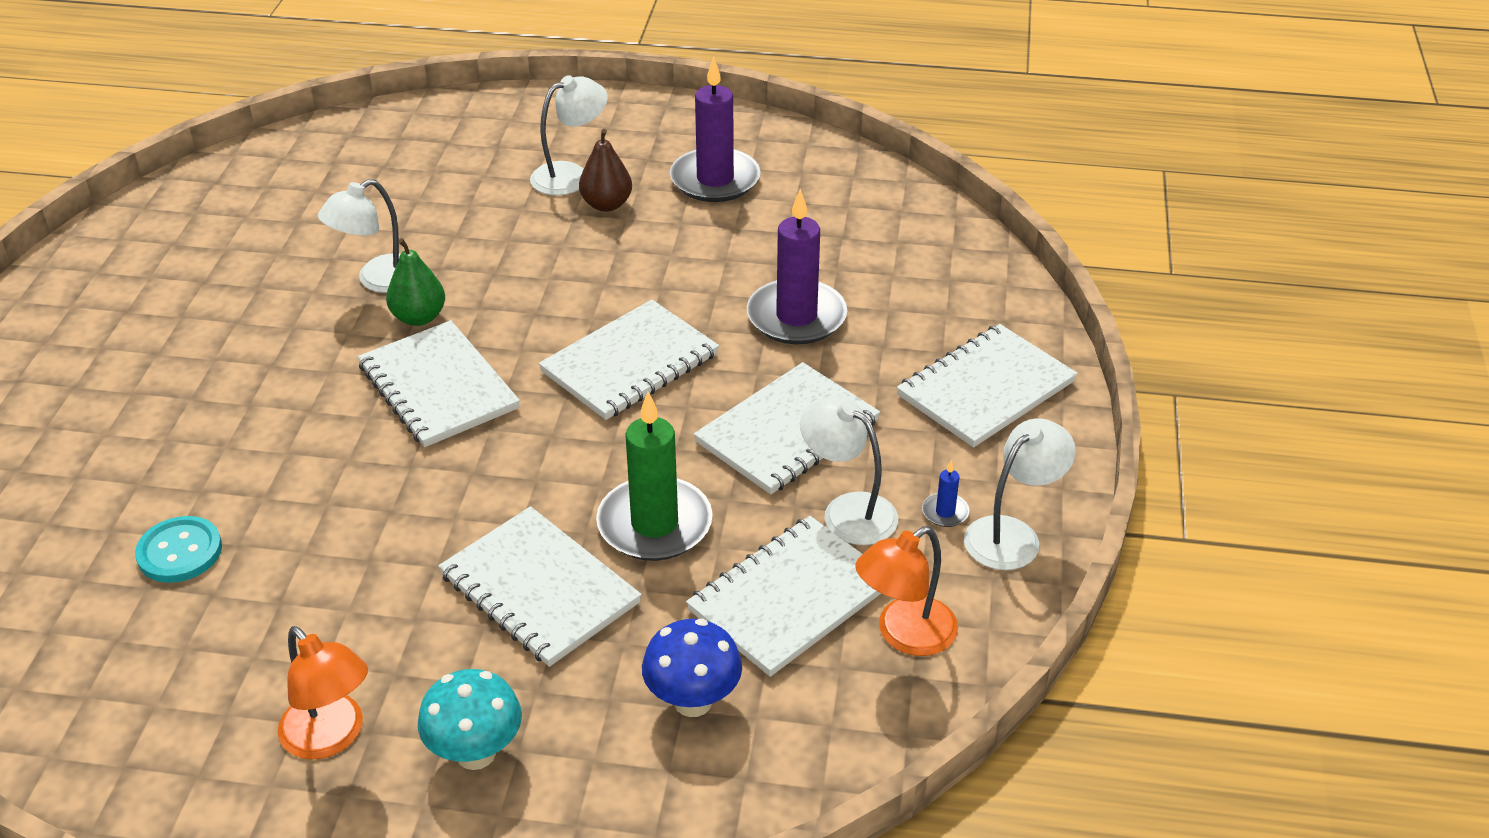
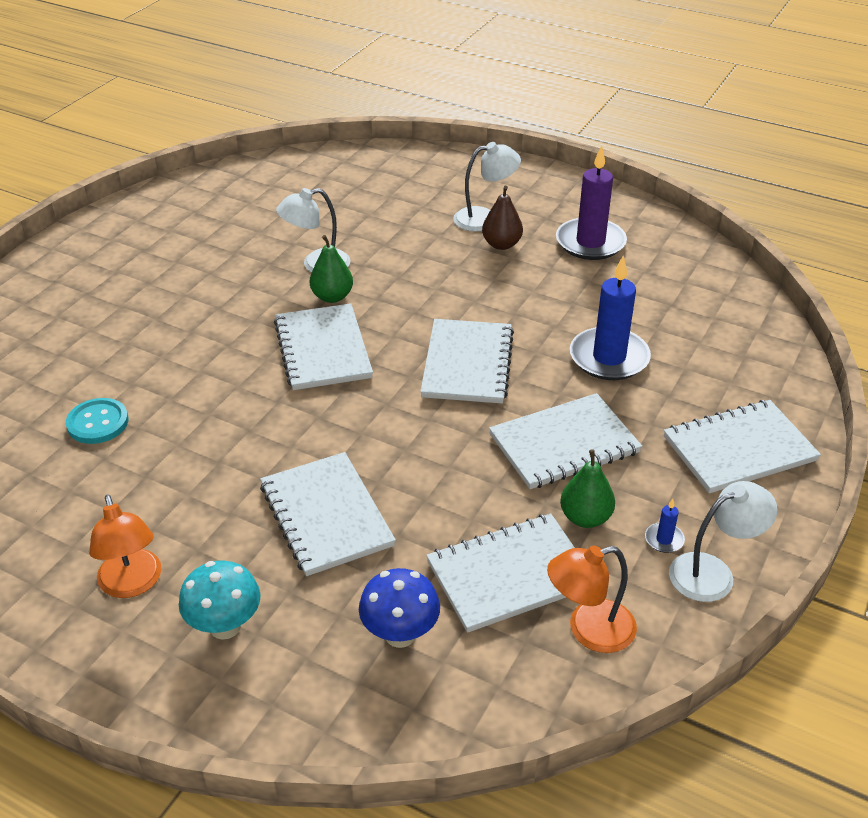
camera: 20 degrees right, 0 degrees up
(630, 363) = (467, 364): white notebook -> white notebook turned 60 degrees counterclockwise
(654, 524) = (432, 489): green candle -> none
(796, 317) = (609, 358): purple candle -> blue candle
(848, 511) = (585, 518): white lamp -> green pear

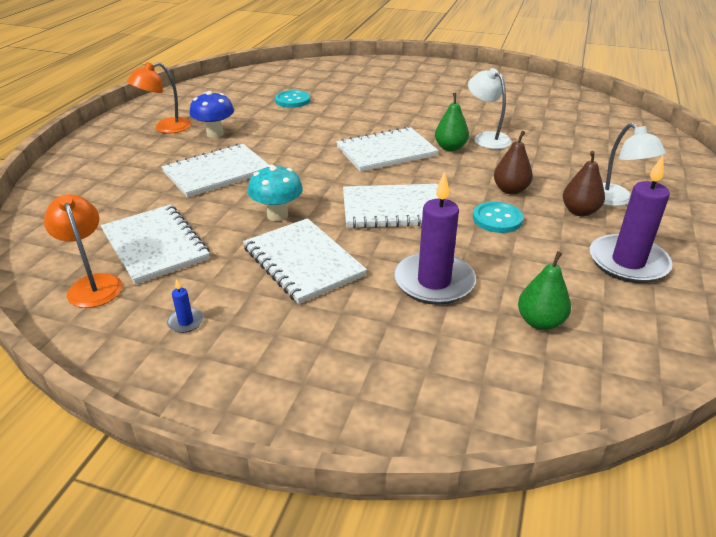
camera: 80 degrees right, 5 degrees down
(225, 626) = (129, 155): turquoise mushroom -> turquoise mushroom (277, 215)
(400, 634) = (109, 208): blue mushroom -> blue mushroom (215, 134)
(448, 276) = (510, 190): none -> brown pear
(504, 297) = (497, 219): none -> turquoise button
(585, 518) = (213, 277): green pear -> green pear (540, 322)
(609, 358) = (434, 282): blue candle -> purple candle
(713, 572) = (142, 353): white lamp -> none
(739, 449) = (315, 374): white notebook -> none

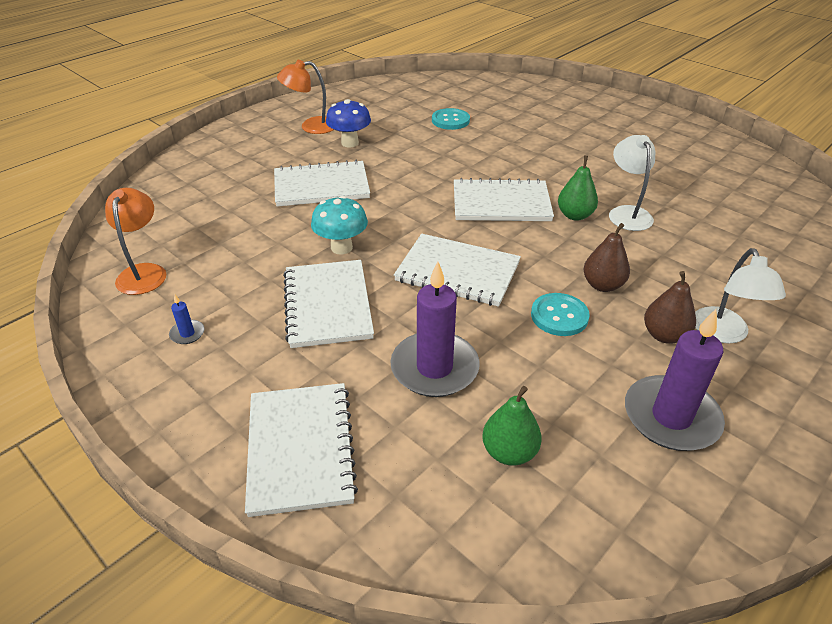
camera: 25 degrees right, 5 degrees up
(155, 245) = (216, 249): white notebook -> white notebook (300, 449)

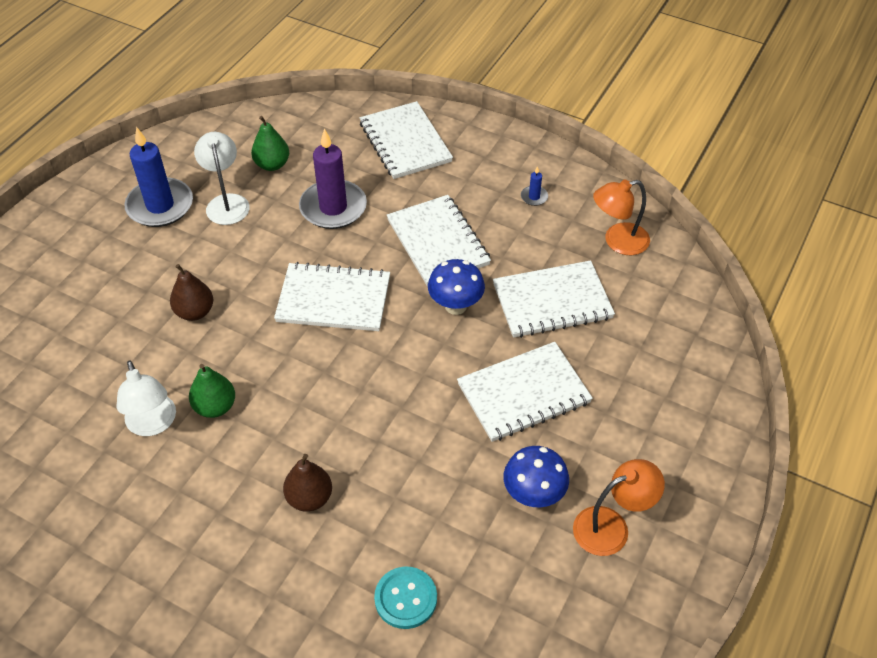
camera: 165 degrees right, 10 degrees up
(144, 272) = (618, 241): orange lamp -> orange lamp turned 90 degrees clockwise
(341, 247) = (455, 306): turquoise mushroom -> blue mushroom
(501, 203) = (302, 409): white notebook -> white notebook (552, 301)
(559, 316) = (237, 271): turquoise button -> none
(664, 335) = (149, 270): brown pear -> brown pear (309, 498)
(671, 417) = (160, 206): purple candle -> blue candle
(723, 334) = (97, 281): white lamp -> white lamp (226, 202)

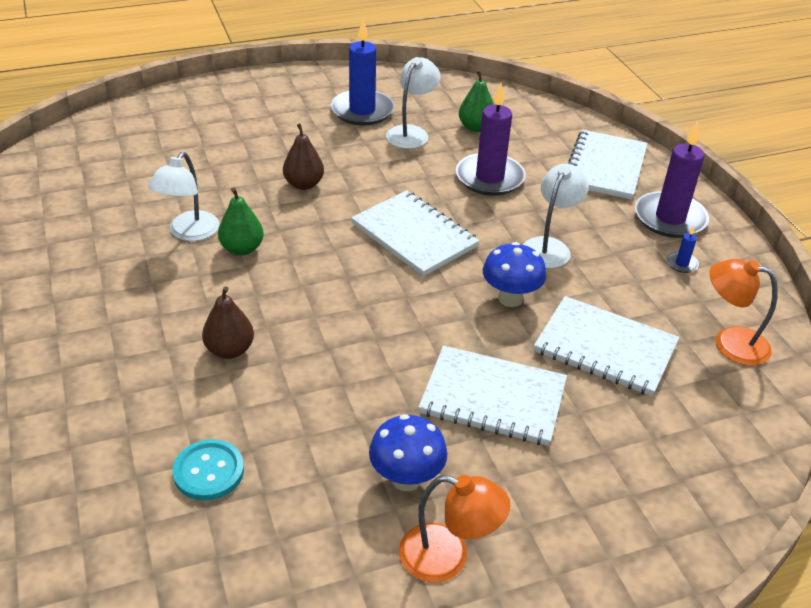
camera: 40 degrees right, 10 degrees down
(437, 242) = (549, 247): white notebook -> white lamp
(491, 161) = (670, 218): none -> purple candle

